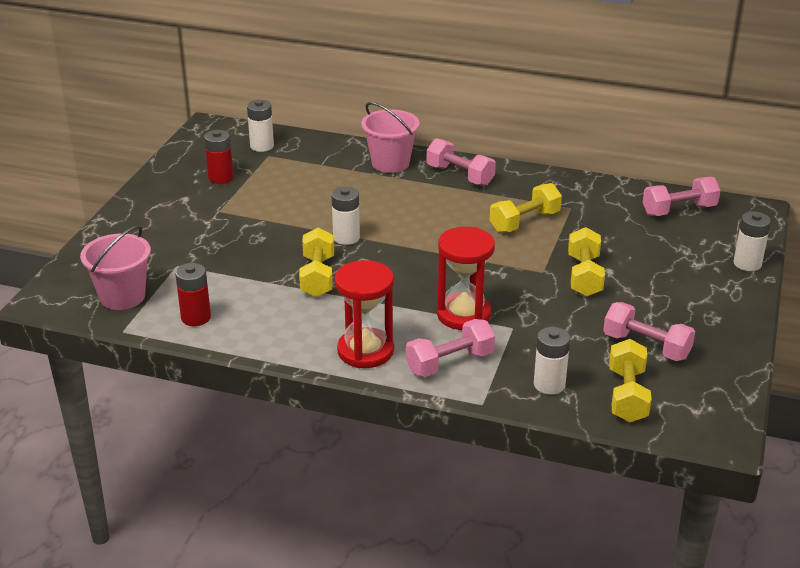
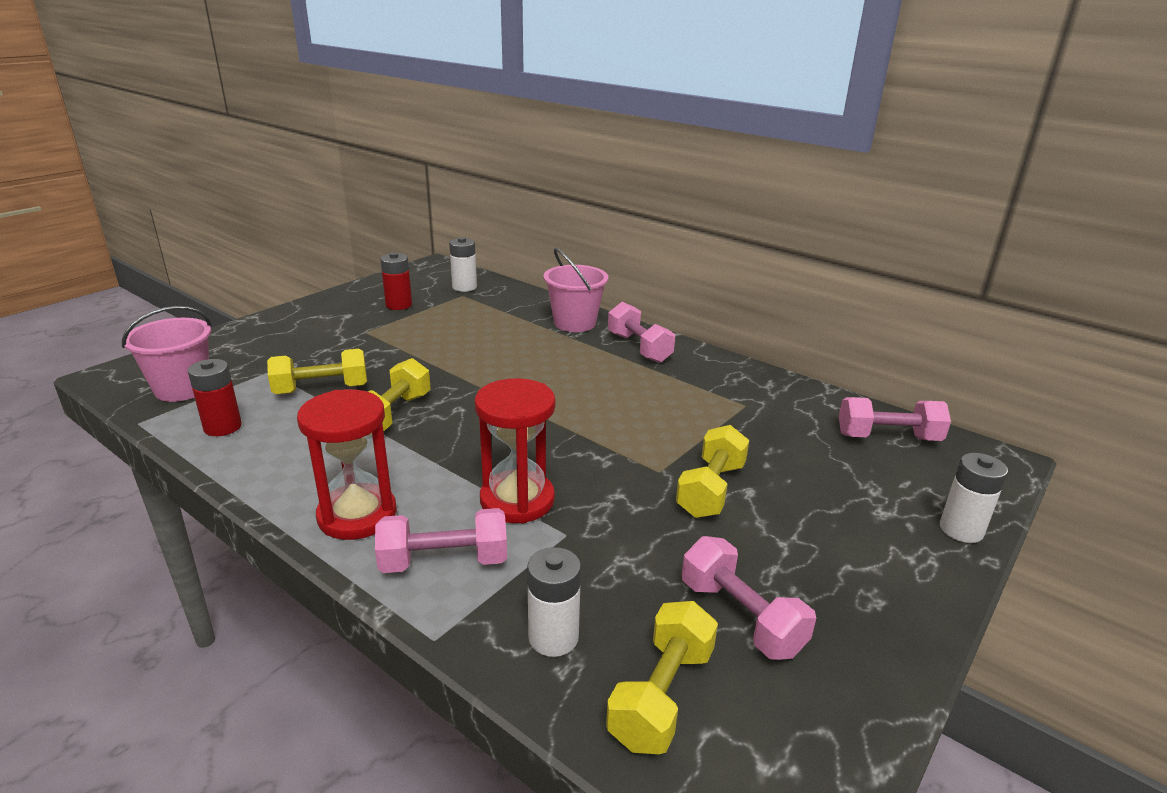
camera: 20 degrees right, 5 degrees down
(346, 238) = (462, 382): white battery -> none
(524, 222) = (677, 409): yellow dumbbell -> yellow dumbbell (321, 389)

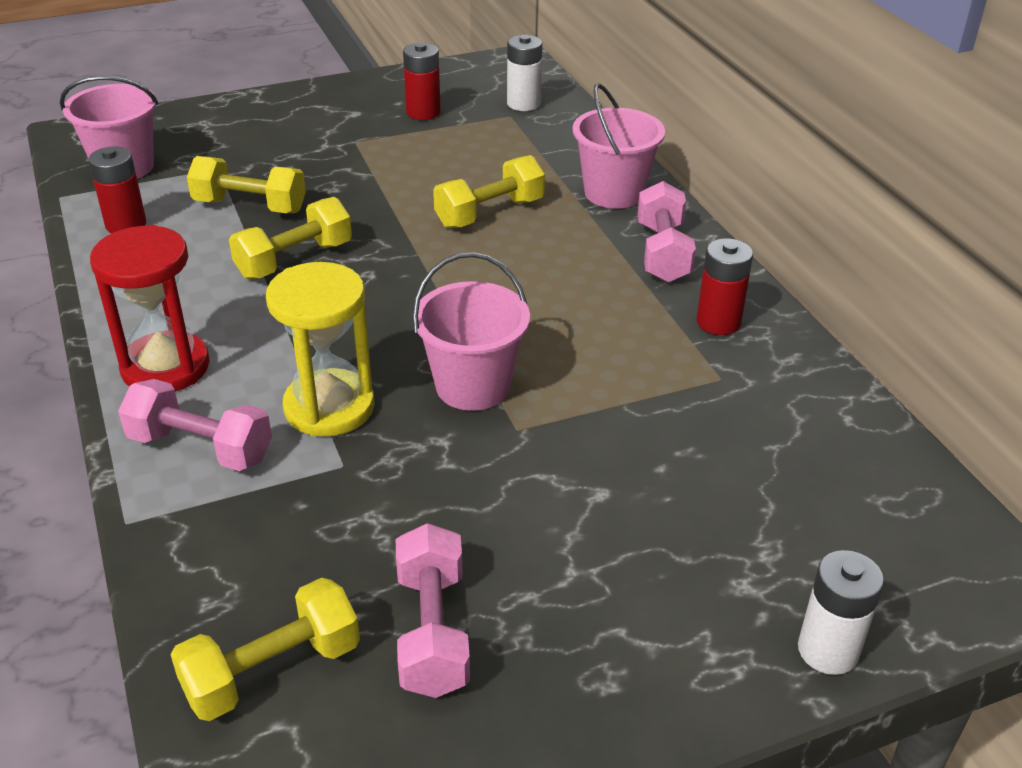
camera: 30 degrees right, 10 degrees up
(517, 500) = (329, 407): red hourglass -> yellow hourglass
(553, 637) = (229, 568): white battery -> none
(603, 455) = (472, 386): none -> pink bucket
(710, 490) = (554, 474): yellow dumbbell -> yellow dumbbell (489, 213)
(711, 376) = (718, 322): none -> red battery
(888, 437) = (876, 491): pink dumbbell -> none

